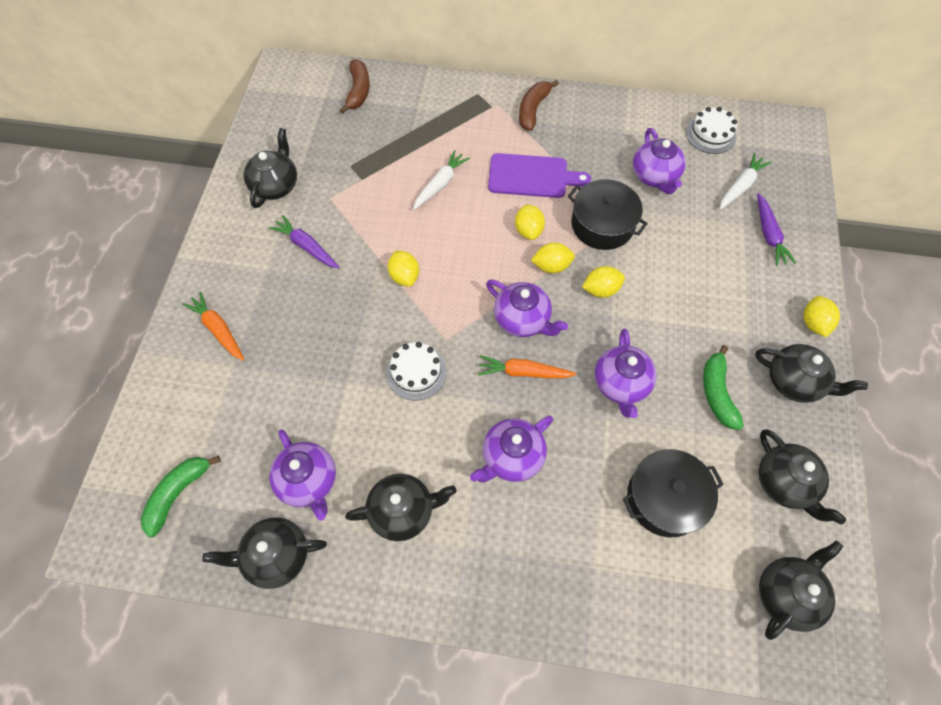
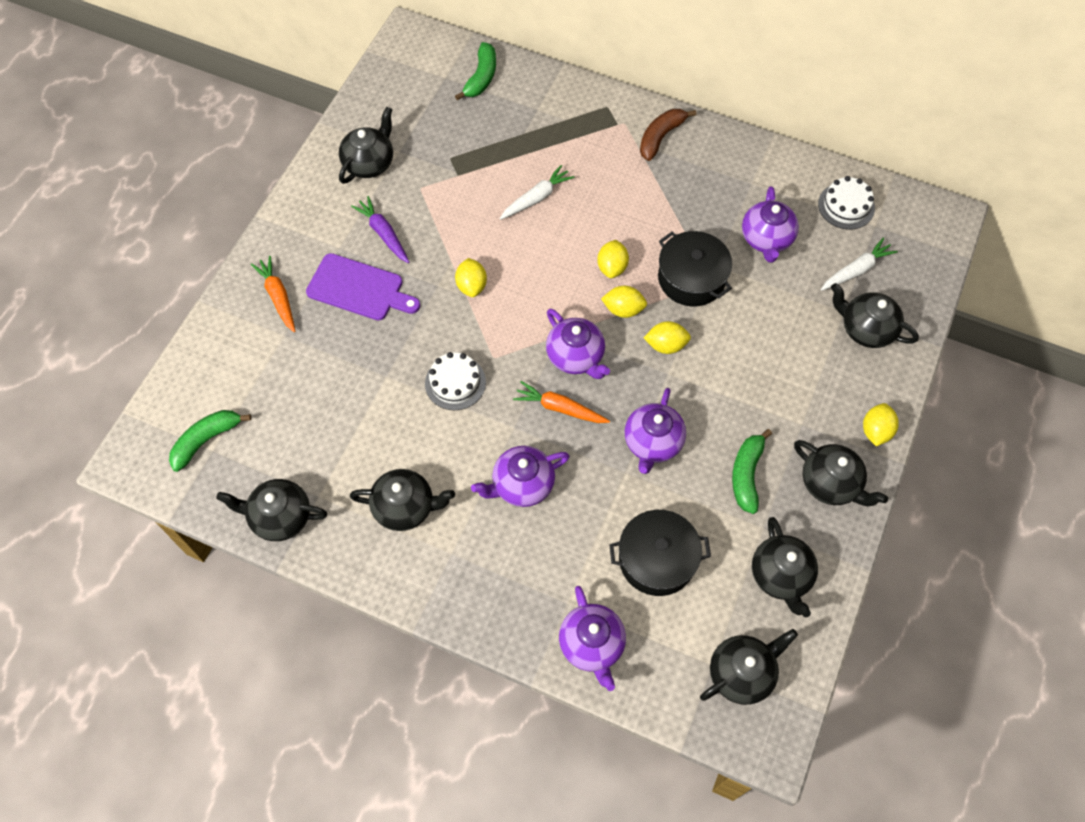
camera: 15 degrees right, 0 degrees up
(309, 481) = (326, 459): purple teapot -> purple teapot (592, 645)
(358, 91) = (481, 77): brown banana -> green banana
(532, 176) = (635, 211): purple cutting board -> purple cutting board (359, 289)
(768, 235) = (866, 329): purple carrot -> black teapot

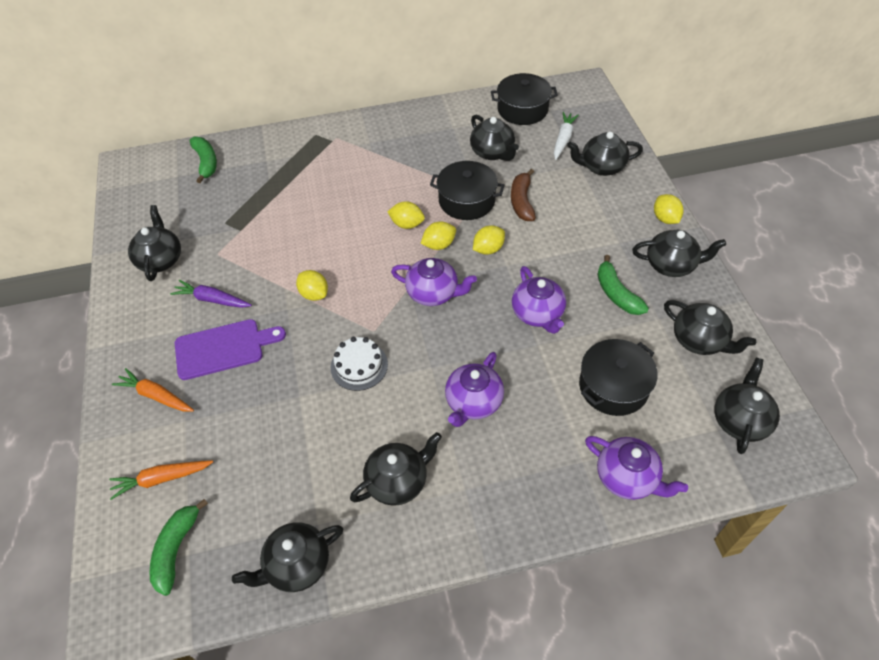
camera: 35 degrees left, 10 degrees down
(536, 198) = (314, 212): white carrot -> none
(560, 408) = (453, 333): orange carrot -> orange carrot (161, 479)
(612, 267) = (407, 224): yellow lemon -> yellow lemon turned 45 degrees counterclockwise
(660, 137) = (369, 133): brown banana -> brown banana (522, 201)
(766, 239) = (493, 153): purple teapot -> black teapot
(846, 206) = (522, 109): white cake -> black pot

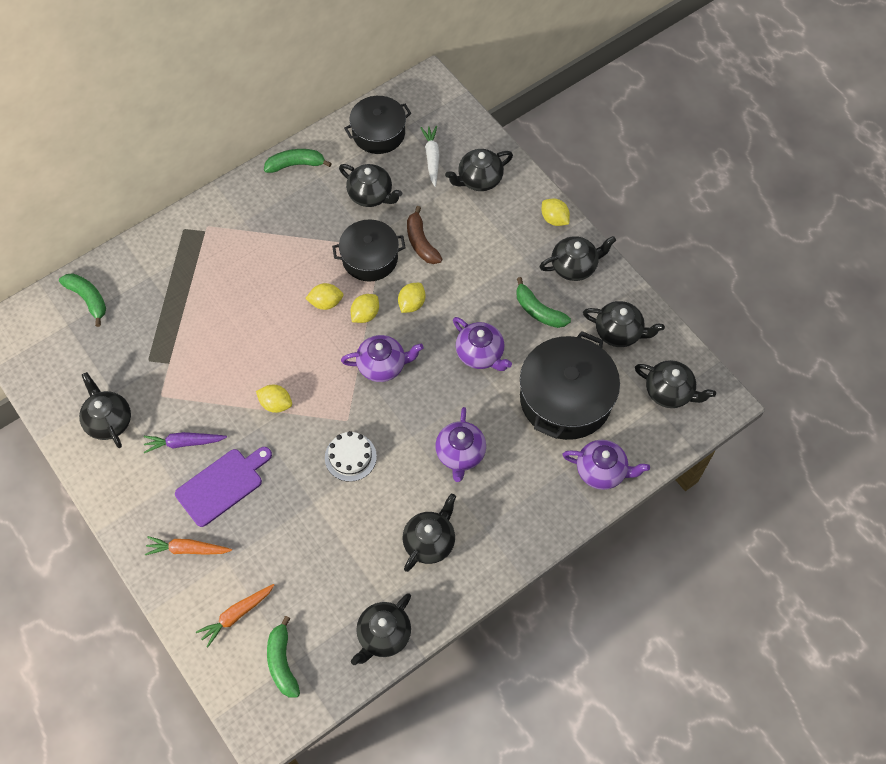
camera: 25 degrees left, 10 degrees up
(437, 114) = (295, 164): none -> green banana
(613, 386) = (565, 398): black pot -> black pot, size x1.56
(740, 420) = (669, 392): black teapot -> black teapot turned 120 degrees clockwise

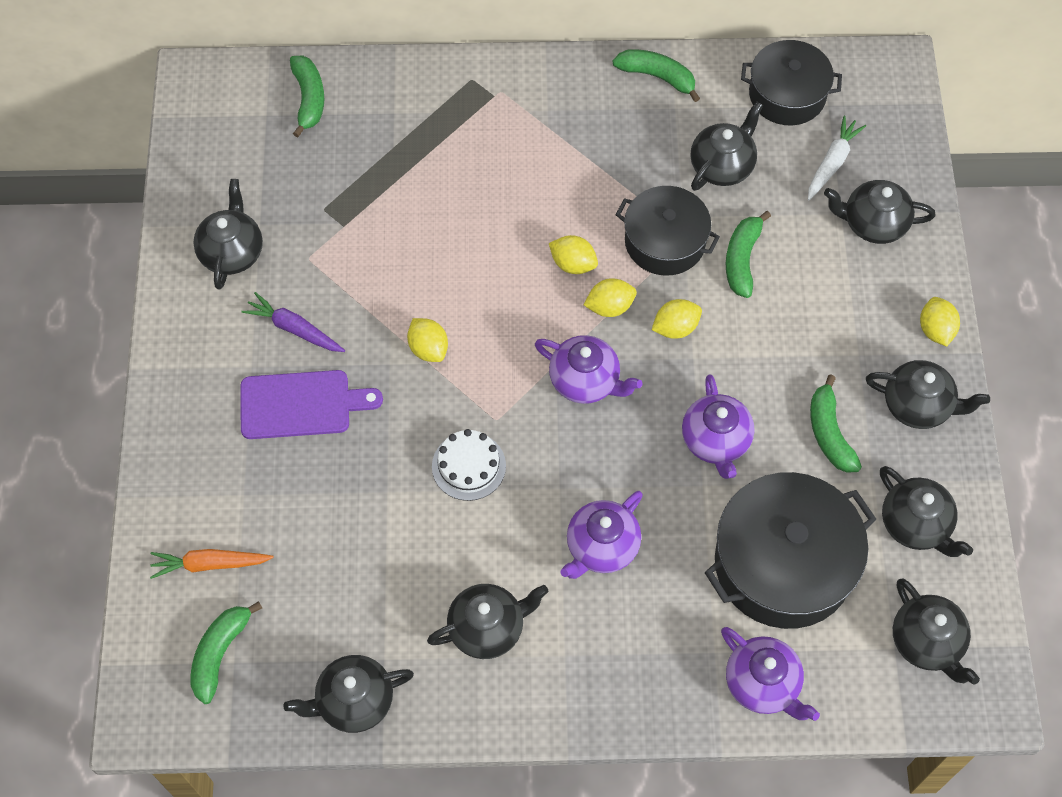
camera: 35 degrees right, 0 degrees up
(187, 549) = (211, 453): orange carrot -> none
(371, 195) = (722, 165): black teapot -> black teapot turned 120 degrees counterclockwise
(421, 242) = (742, 259): brown banana -> green banana

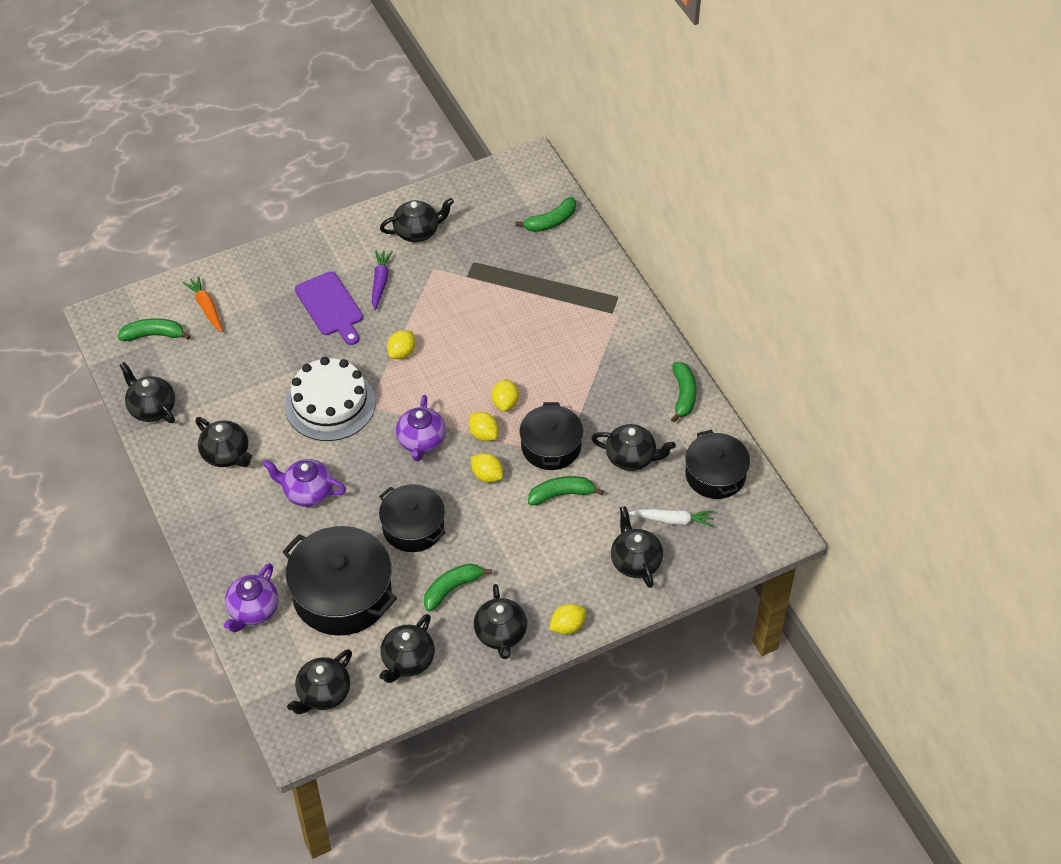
camera: 65 degrees right, 10 degrees down
(468, 466) = (330, 404): white cake -> white cake, size x1.79
(716, 441) = (413, 527): purple teapot -> black pot

